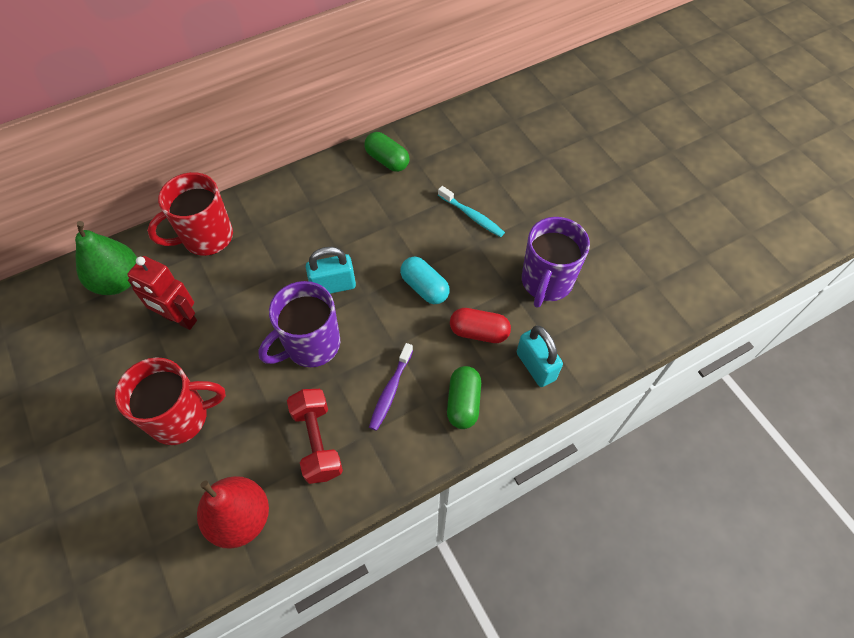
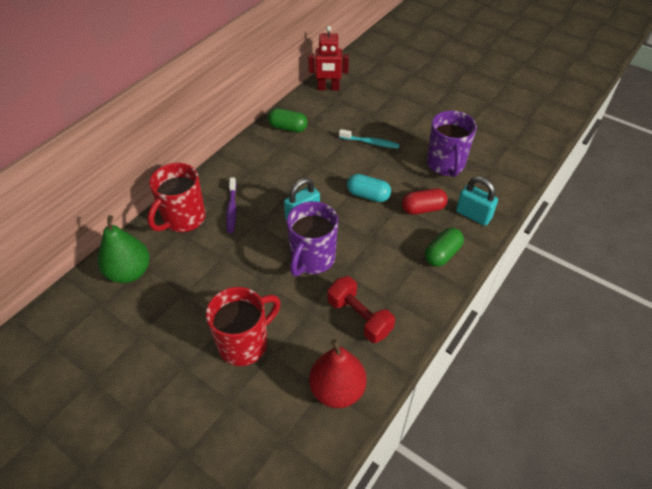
camera: 25 degrees left, 10 degrees down
(179, 319) = (198, 279): red robot -> red robot (328, 88)
(390, 391) = (388, 266): purple toothbrush -> purple toothbrush (232, 209)
(463, 403) = (442, 254): green capsule -> green capsule turned 60 degrees clockwise

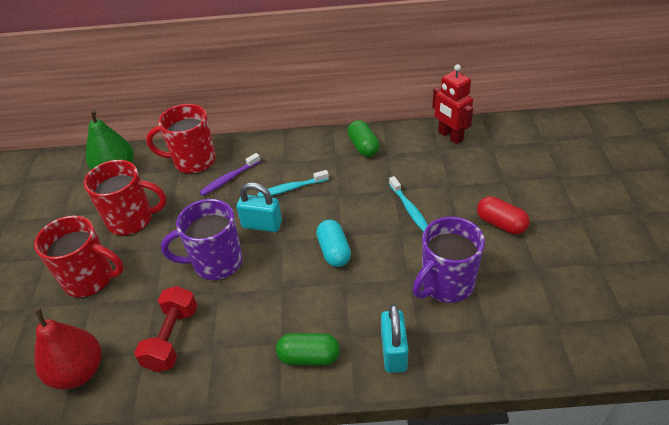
camera: 55 degrees right, 5 degrees down
(206, 288) = (132, 220): none -> red mug
(284, 183) = (291, 188): none -> turquoise toothbrush
(423, 209) = (359, 304): red capsule -> red capsule (501, 224)

